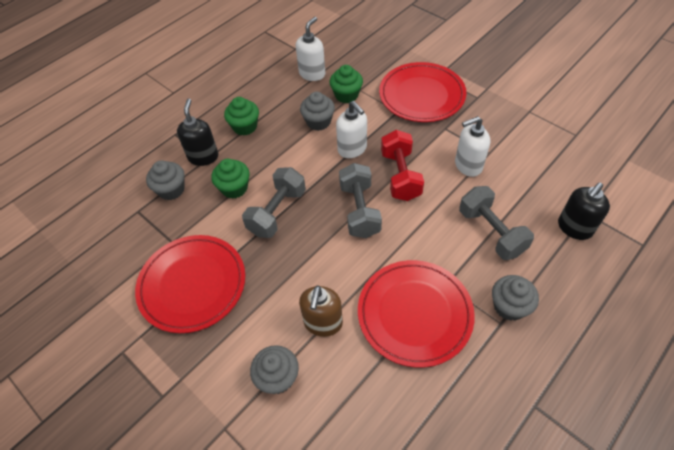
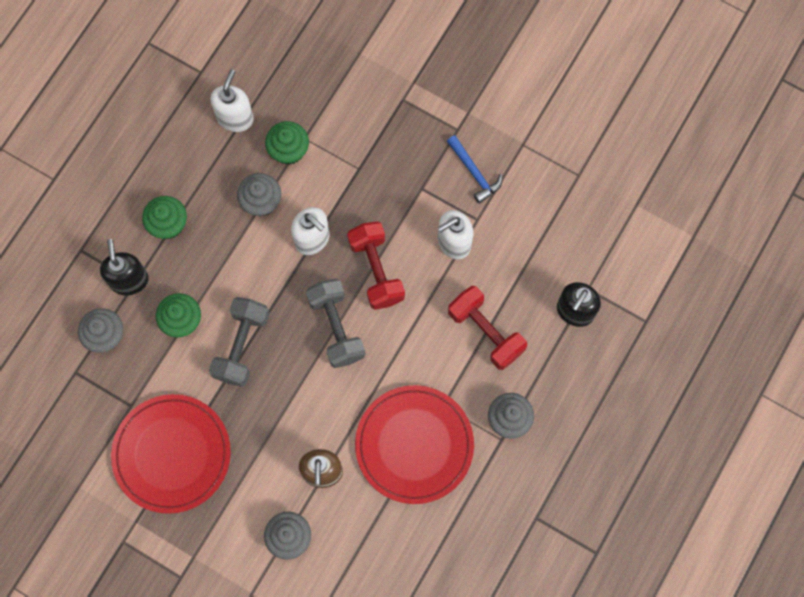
camera: 15 degrees left, 20 degrees up
(421, 95) = (386, 136): red plate -> none
(489, 124) = (474, 173): none -> blue hammer
(491, 232) = (486, 332): grey dumbbell -> red dumbbell

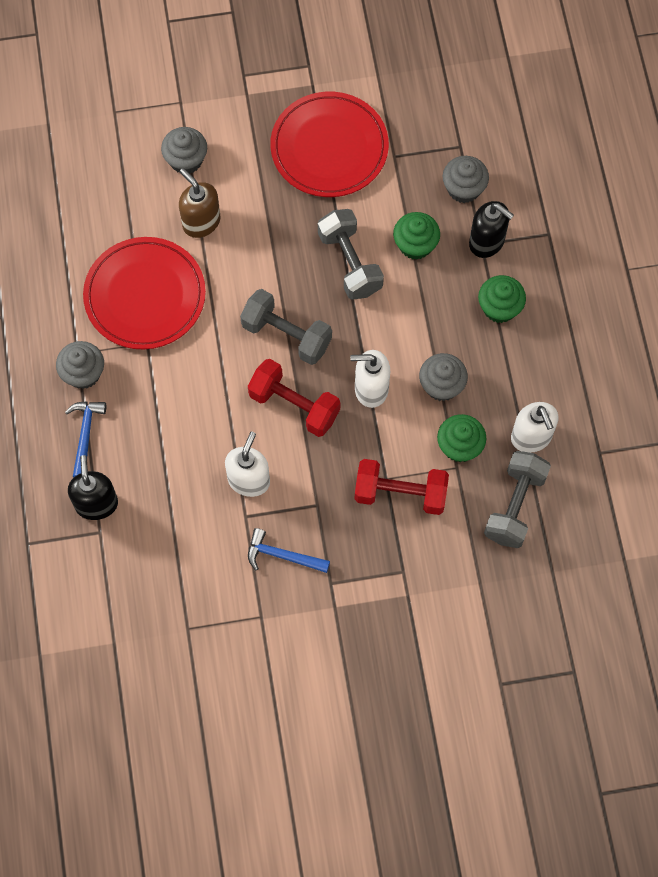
camera: 140 degrees right, 5 degrees down
(290, 83) = (515, 506): none -> grey dumbbell
(486, 332) = (159, 427): red dumbbell -> red dumbbell (400, 493)
(543, 369) = (85, 435): none -> blue hammer

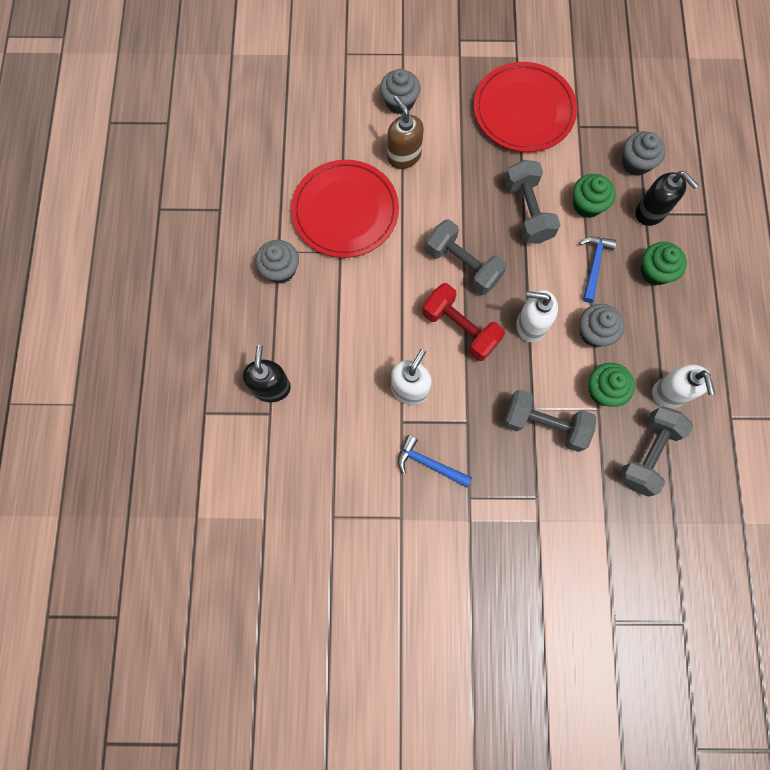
camera: 10 degrees right, 5 degrees up
(85, 435) = (273, 324): blue hammer -> blue hammer (594, 265)
(400, 493) = (544, 424): red dumbbell -> grey dumbbell

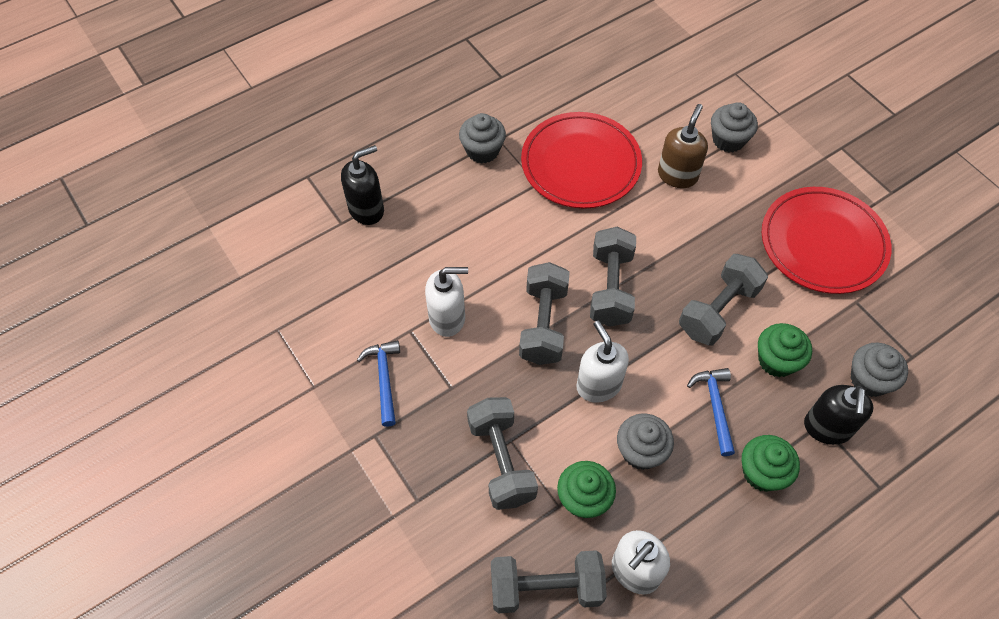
camera: 55 degrees right, 15 degrees down
(460, 328) = (543, 324): red dumbbell -> grey dumbbell
(594, 265) = (715, 407): blue hammer -> blue hammer turned 75 degrees counterclockwise

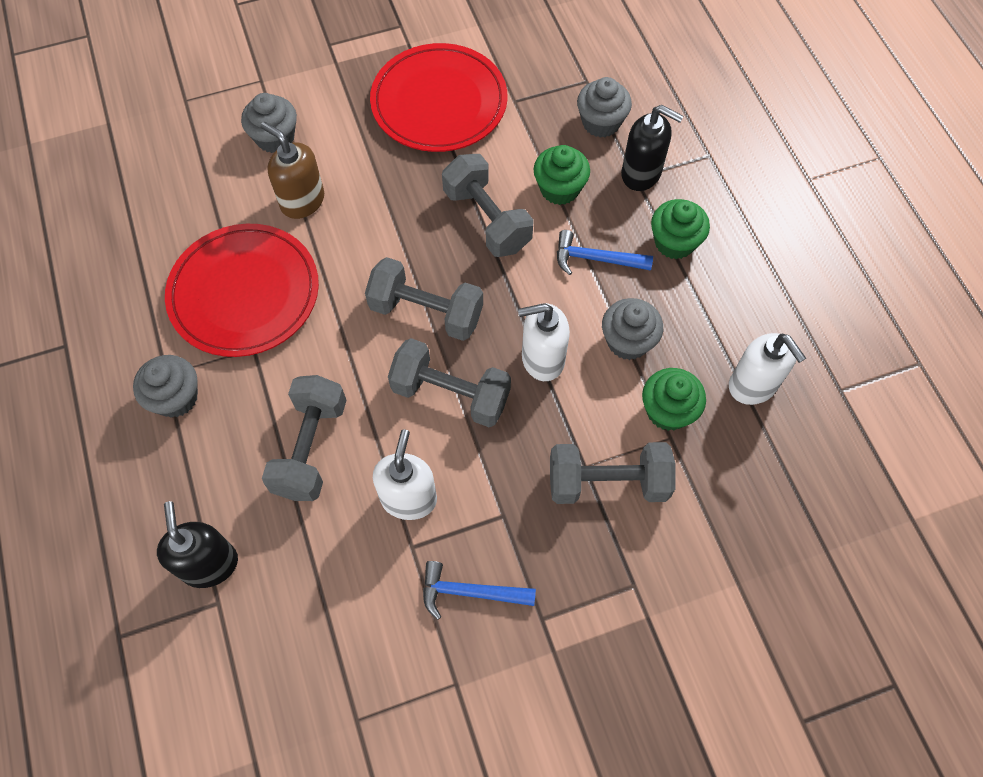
camera: 75 degrees left, 5 degrees up
(546, 587) = (756, 473): grey dumbbell -> grey dumbbell (310, 448)

